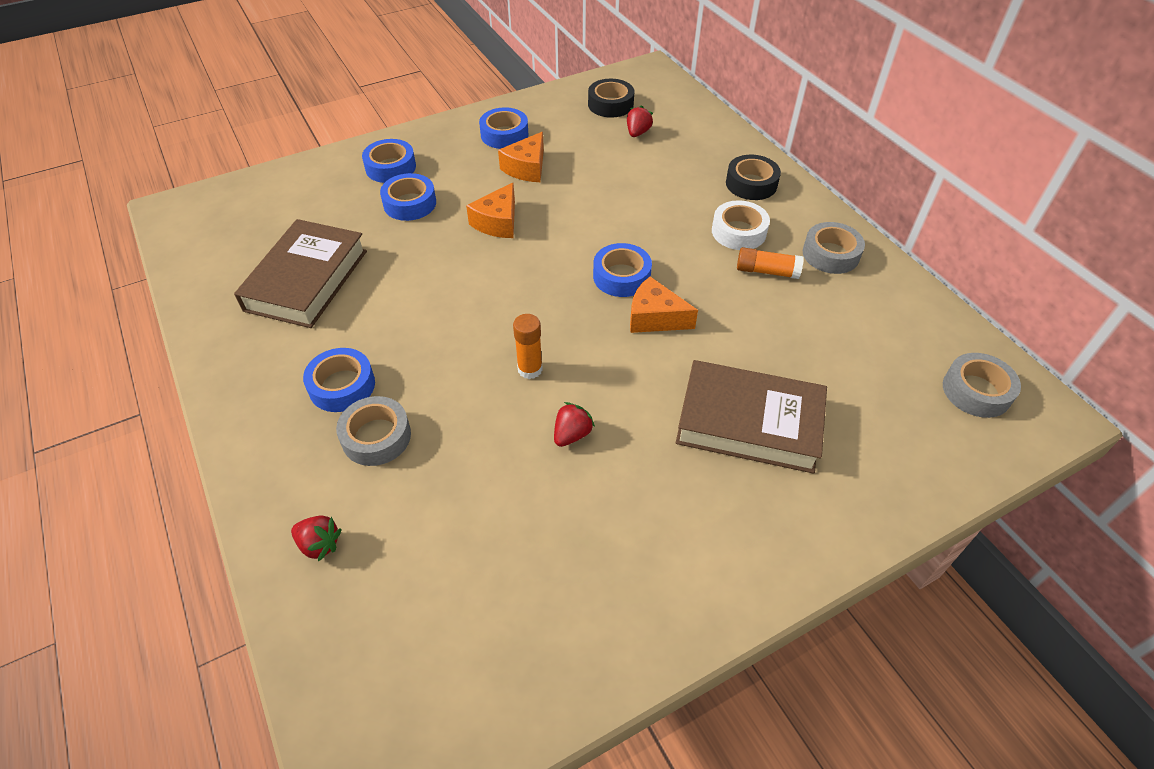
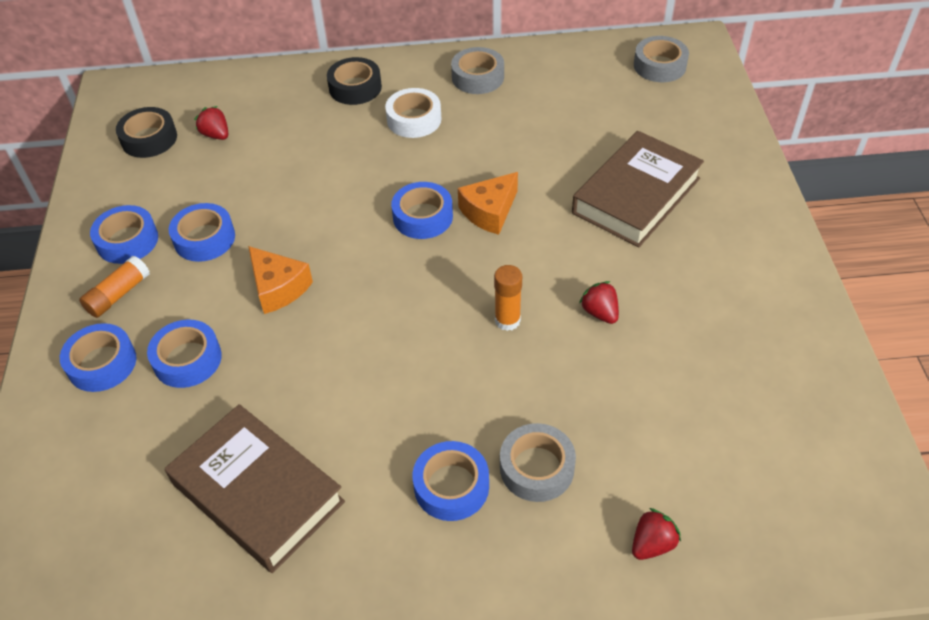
camera: 65 degrees left, 0 degrees up
(526, 168) = (204, 238): orange cheese -> blue tape
(767, 271) = (475, 121): orange glue stick -> orange glue stick (118, 294)

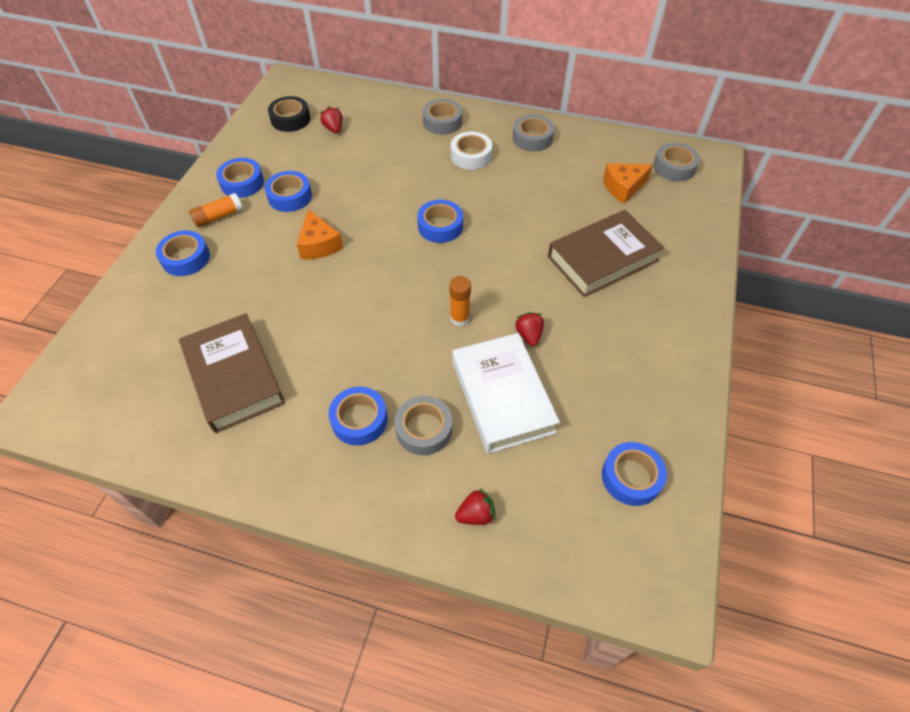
camera: 20 degrees right, 5 degrees up
(187, 359) = (237, 273): blue tape -> blue tape (631, 477)
(355, 87) = (442, 122): black tape -> grey tape
(489, 212) = (489, 237): orange cheese -> orange cheese (623, 187)
(608, 395) = (502, 396): none -> white book

